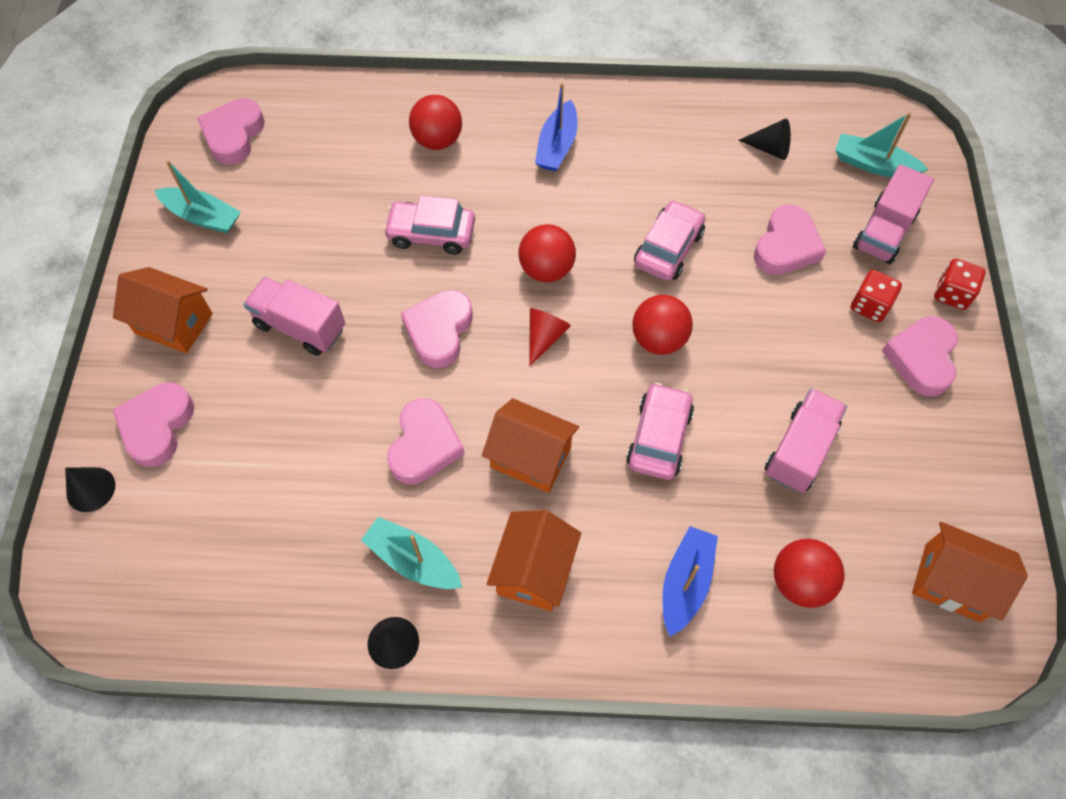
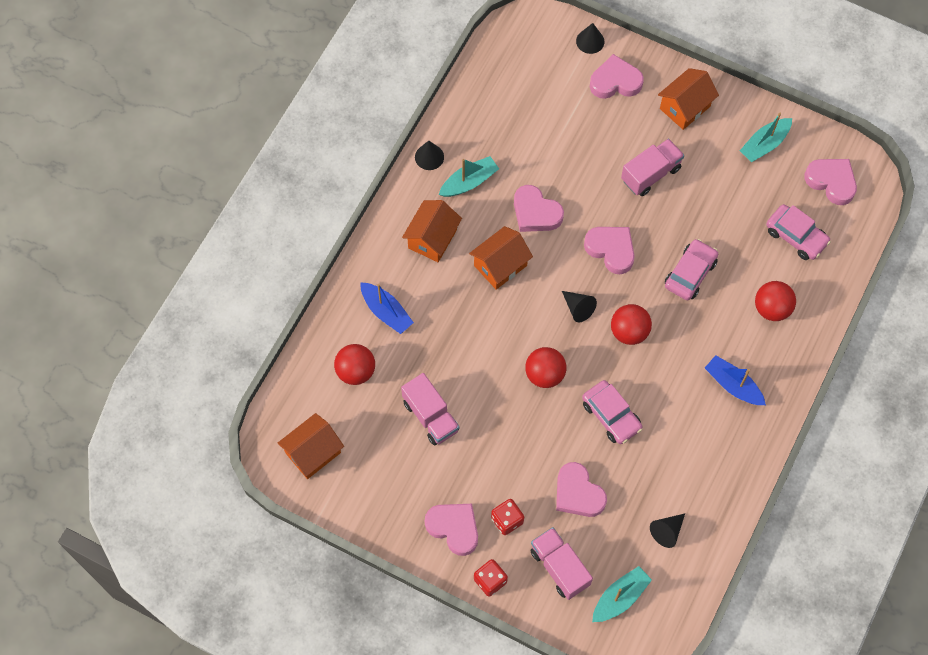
camera: 115 degrees right, 5 degrees up
(157, 426) = (615, 81): pink heart -> pink heart turned 45 degrees counterclockwise
(534, 571) = (432, 239): orange house -> orange house turned 75 degrees clockwise
(545, 337) = (578, 308): red cone -> black cone
(659, 437) = (478, 341): pink car -> pink car (796, 236)

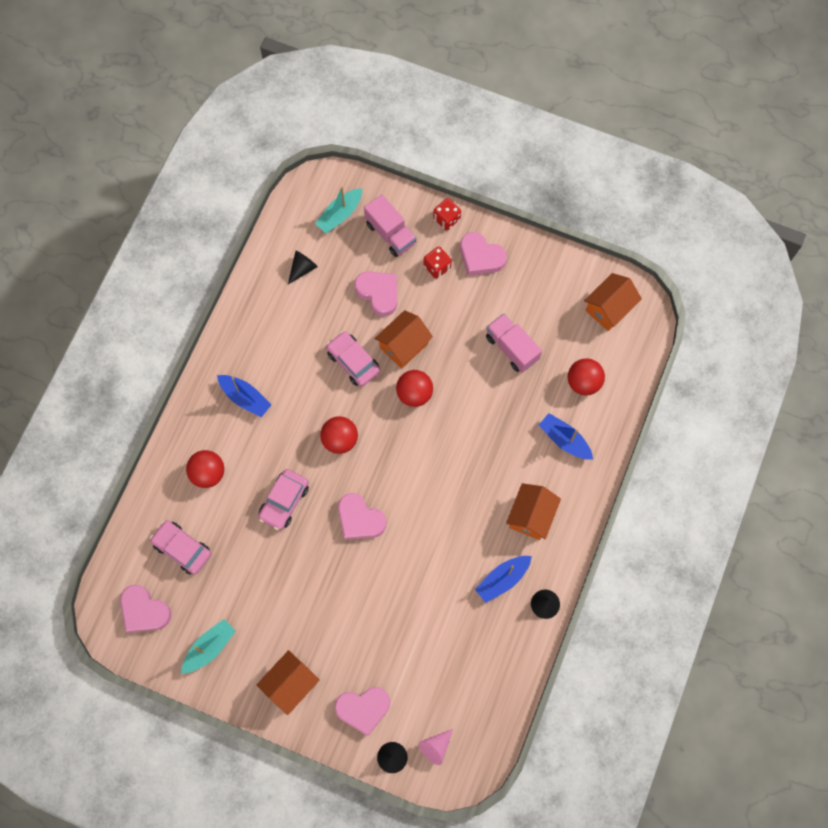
camera: 175 degrees right, 5 degrees up
(469, 182) = (502, 579): turquoise boat -> blue boat
(500, 265) = (464, 494): orange house -> orange house (403, 345)
(535, 213) = (434, 552): pink heart -> none
(548, 46) = (435, 747): none -> pink cone
(578, 308) = (388, 458): black cone -> none
(650, 174) = (324, 604): pink truck -> none

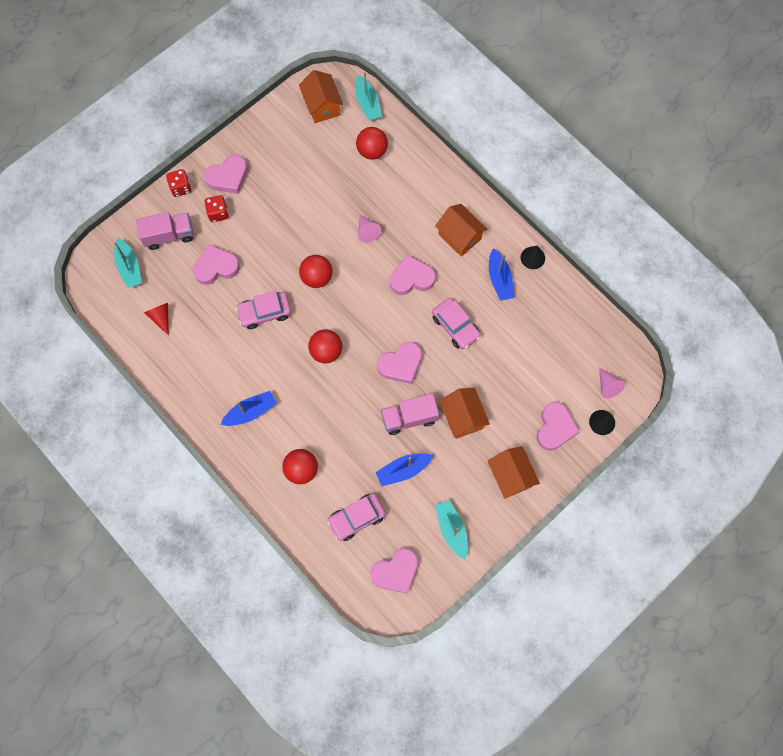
camera: 65 degrees left, 0 degrees up
(284, 501) = (356, 417): pink car -> pink car (455, 326)
(302, 269) = (161, 317): black cone -> red cone
(403, 345) = (272, 268): orange house -> orange house (462, 417)
(459, 488) = (411, 278): none -> pink heart
(489, 419) = (367, 231): none -> pink cone
(511, 348) = (317, 189): pink truck -> pink truck (409, 418)
(564, 440) = (411, 185): blue boat -> blue boat (403, 470)
(637, 352) = (367, 103): none -> turquoise boat

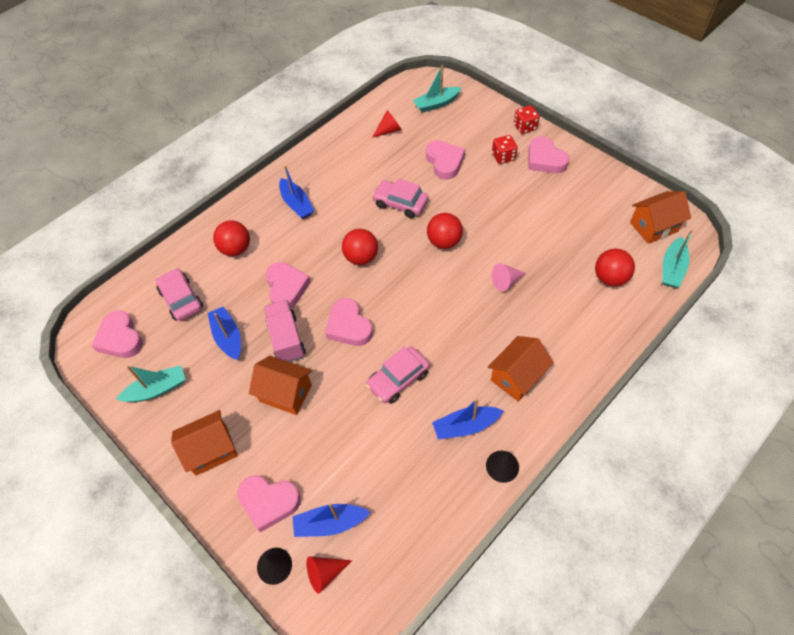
camera: 90 degrees right, 15 degrees down
(169, 235) = (472, 125): pink truck -> none
(265, 312) = (400, 203): pink car -> pink car turned 45 degrees counterclockwise
(367, 103) = (672, 268): turquoise boat -> turquoise boat turned 45 degrees counterclockwise
(411, 278) = (454, 329): pink heart -> pink heart (286, 288)
(462, 417) = (285, 393): orange house -> orange house turned 45 degrees clockwise
(572, 382) = (330, 523): none -> blue boat
(607, 386) = (325, 573): pink cone -> red cone

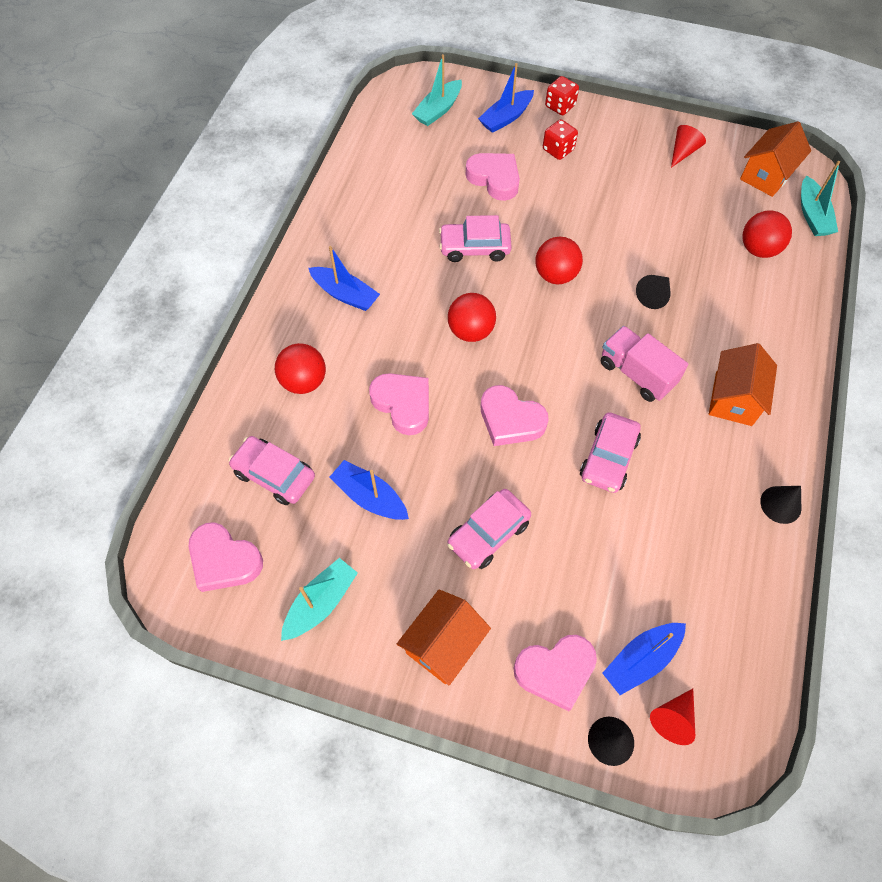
camera: 30 degrees left, 5 degrees up
(285, 393) = (488, 533): orange house -> pink car
(286, 339) = (445, 467): pink truck -> pink truck (636, 374)
(389, 130) = (401, 162): red cone -> red cone (683, 152)
(465, 426) = (715, 478): blue boat -> blue boat (506, 118)
(506, 281) = (654, 295): pink cone -> black cone
(545, 159) = (606, 137): pink heart -> none

